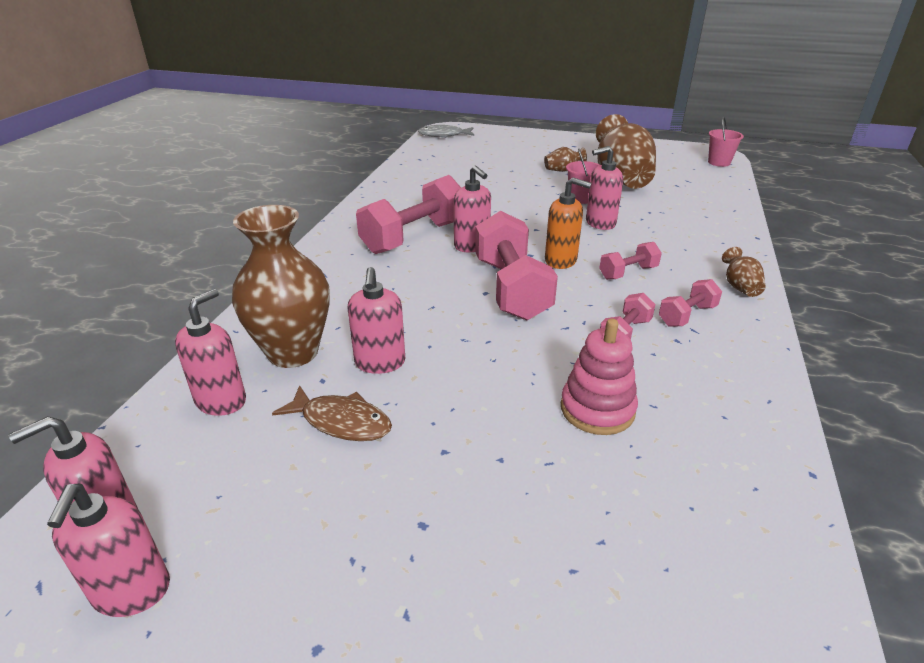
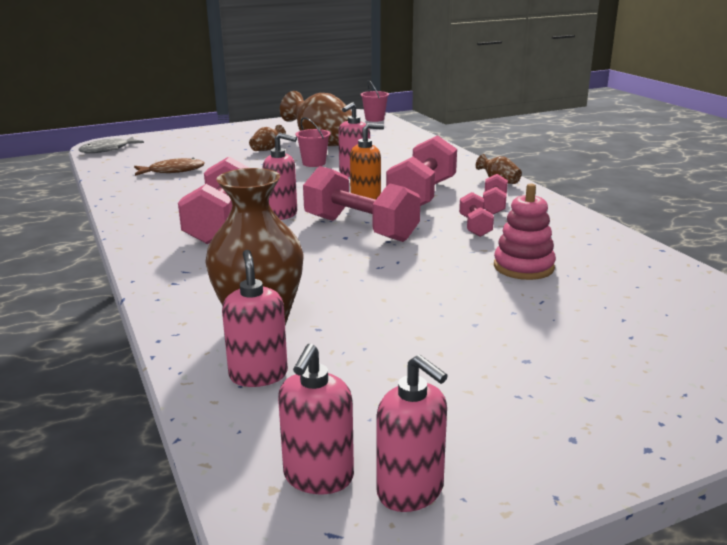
camera: 40 degrees left, 10 degrees down
(341, 422) = (379, 342): brown fish -> brown fish (173, 171)
(380, 362) = (343, 302): pink soap dispenser -> none
(628, 273) = (422, 195): pink dumbbell -> pink dumbbell, size x2.01

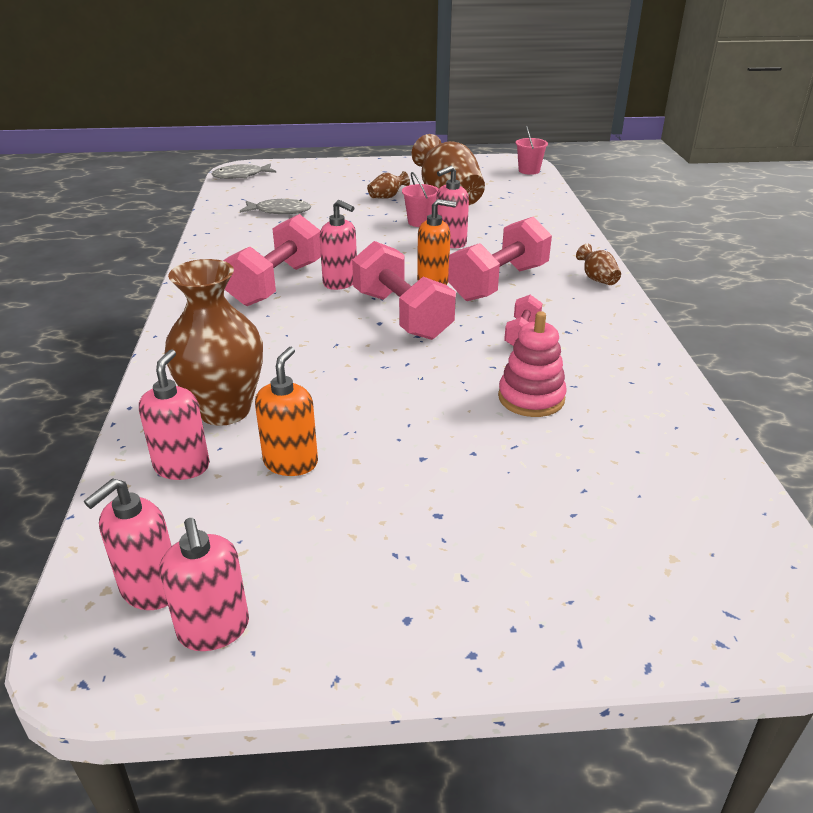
camera: 20 degrees right, 10 degrees up
(173, 171) = (279, 211): brown fish -> grey fish
(361, 350) = (291, 462): none -> orange soap dispenser
(494, 205) = (566, 310): pink dumbbell -> none

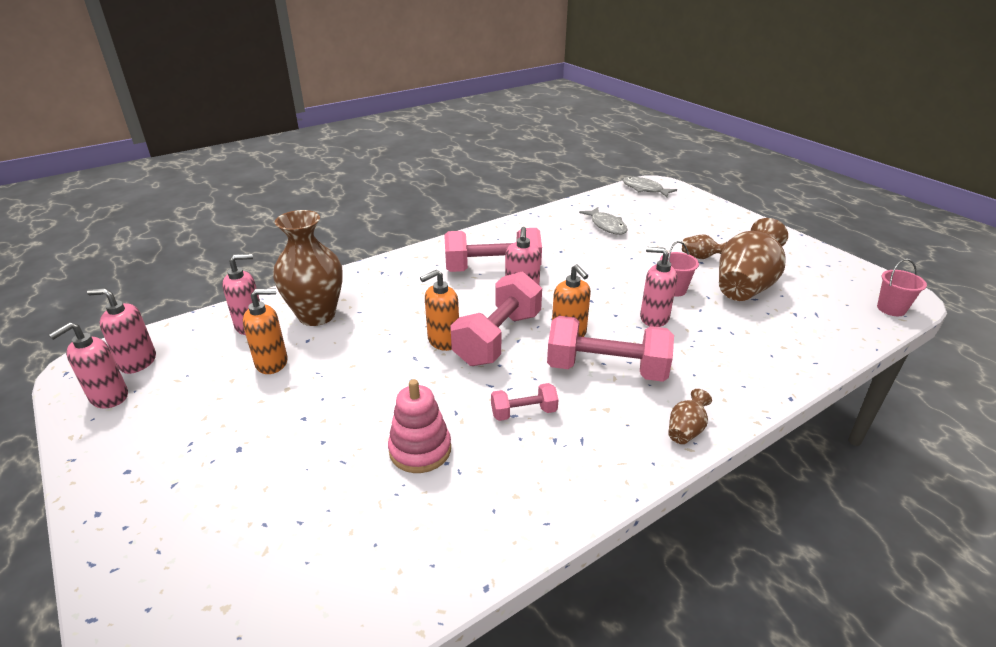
camera: 60 degrees right, 0 degrees up
(373, 343) = (443, 341): none -> orange soap dispenser

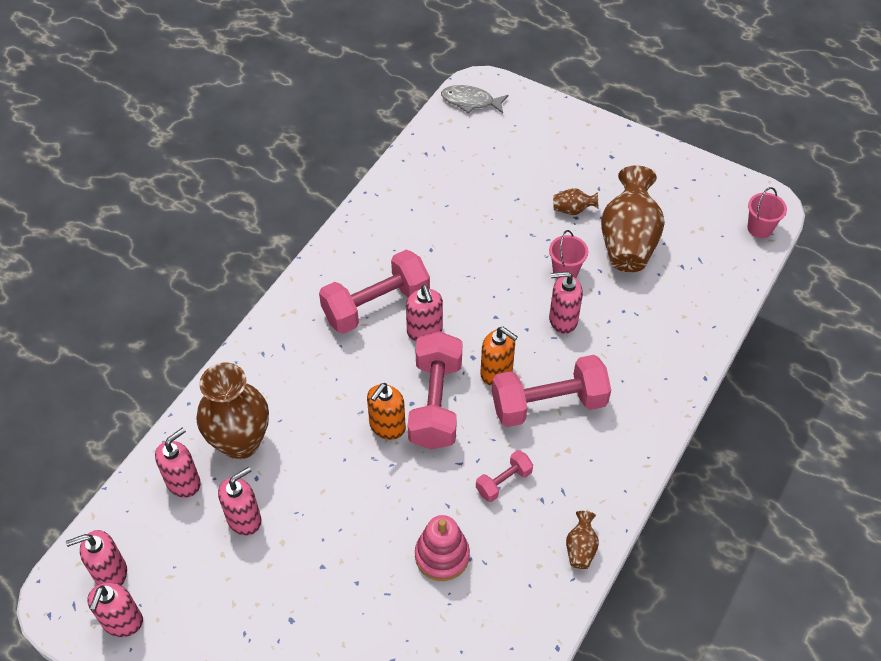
camera: 25 degrees left, 20 degrees up
(272, 363) = (244, 519): orange soap dispenser -> pink soap dispenser
(607, 226) = (458, 187): grey fish -> none
(686, 430) = (637, 447): brown vase -> brown vase (580, 548)

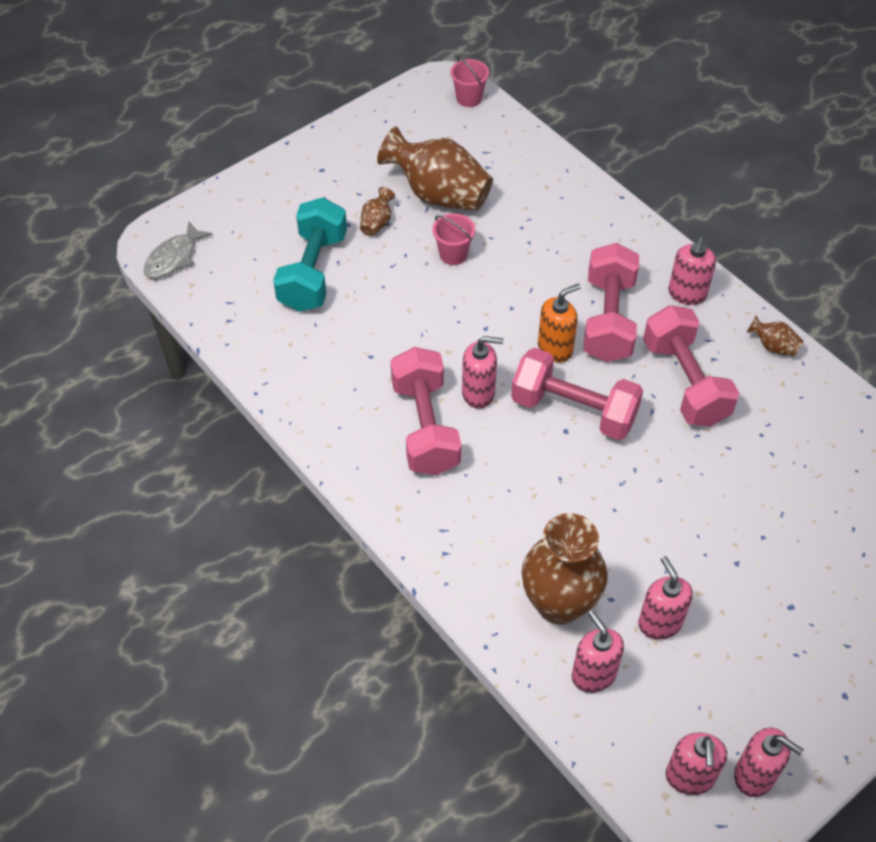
camera: 70 degrees left, 0 degrees up
(387, 426) = (587, 460): orange soap dispenser -> none
(442, 556) = (752, 456): pink stacking toy -> none
(499, 187) = (313, 272): none -> turquoise dumbbell
(503, 482) = (685, 382): pink dumbbell -> pink dumbbell, size x2.01
(562, 320) = (513, 276): pink soap dispenser -> pink soap dispenser (687, 294)

